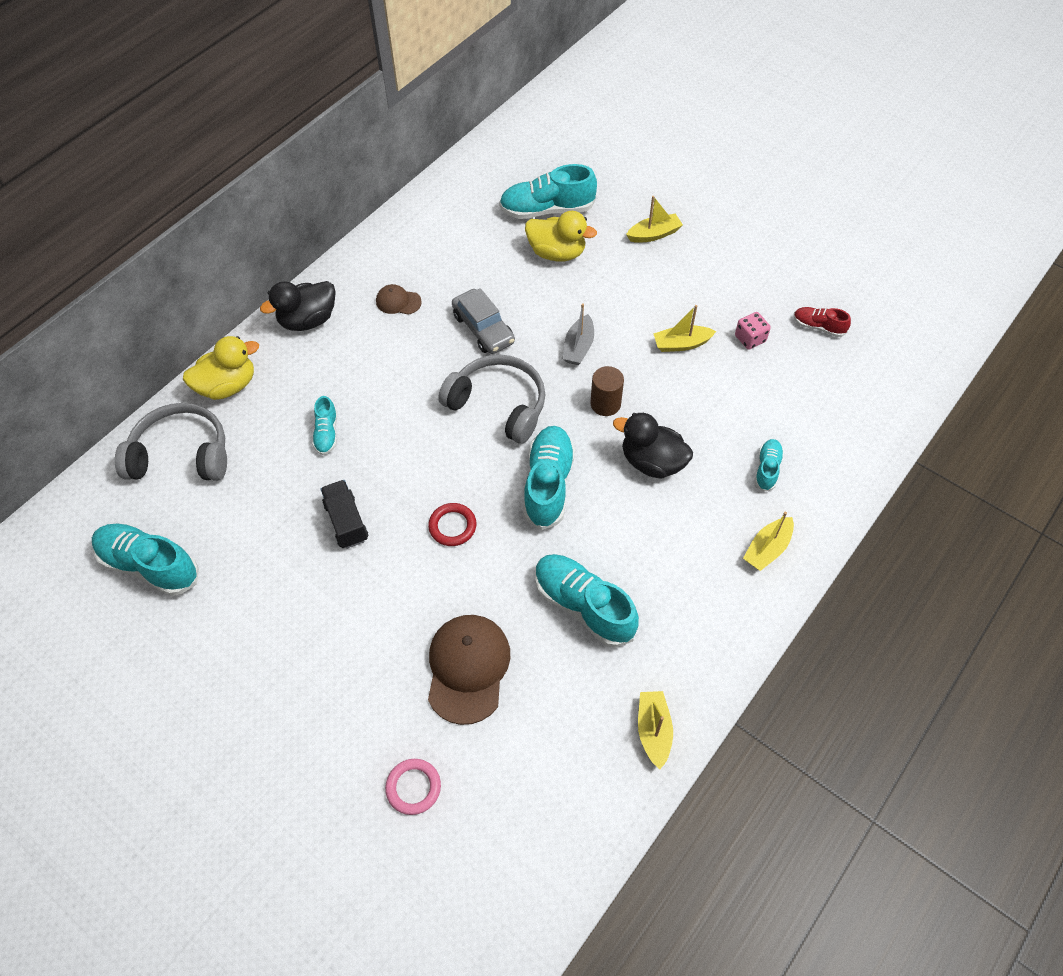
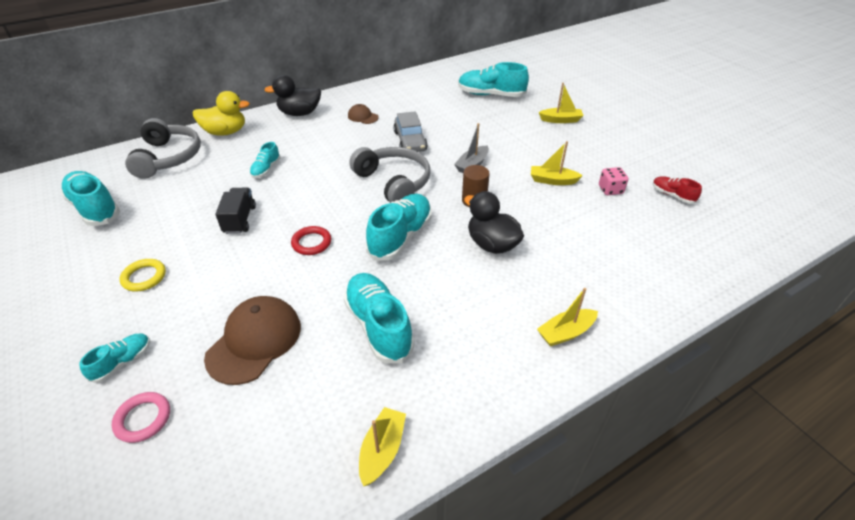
camera: 20 degrees right, 15 degrees down
(181, 454) = (168, 157): grey headphones -> grey headphones turned 60 degrees clockwise
(290, 637) = (144, 277): none -> yellow ring
(557, 253) = (485, 115): yellow duck -> none
(767, 469) = (590, 275): turquoise shoe -> turquoise shoe (122, 362)

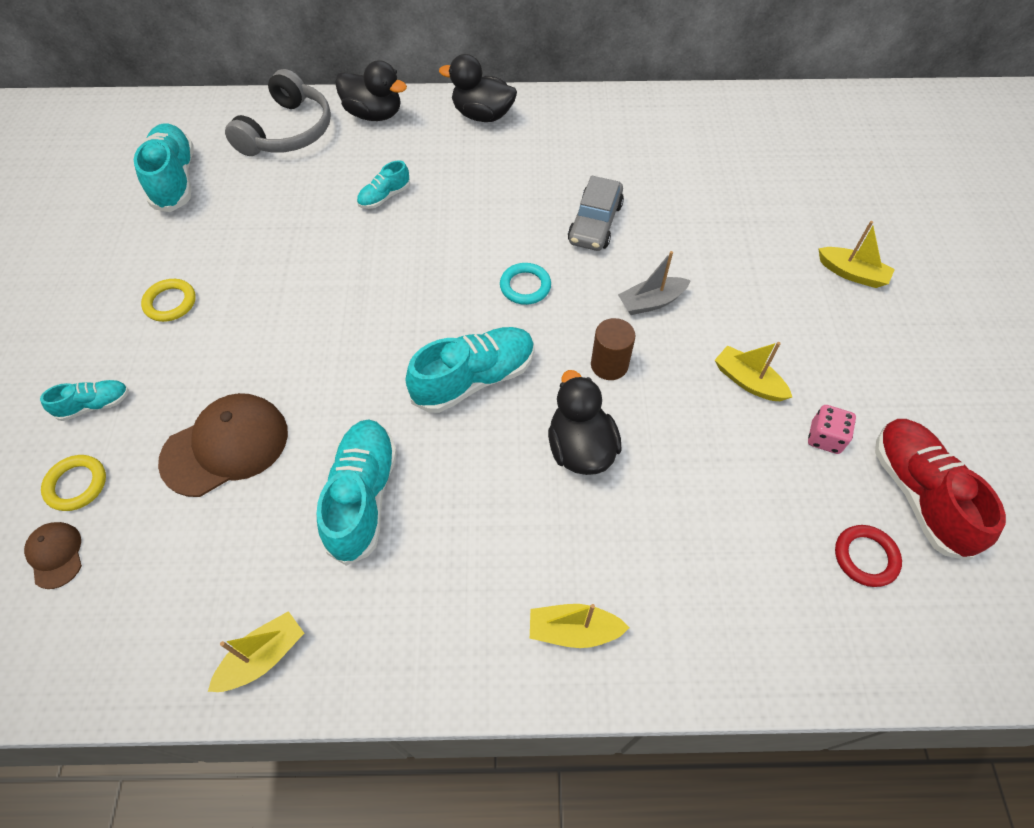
camera: 30 degrees right, 15 degrees up
(143, 419) = (76, 485): pink ring -> yellow ring
(225, 132) = (374, 114): yellow duck -> black duck
(240, 219) = (309, 265): black truck -> none
(311, 243) = (366, 338): red ring -> red ring (865, 557)
(363, 117) = (560, 153): brown cap -> brown cap (56, 555)
(394, 182) = (525, 286): grey headphones -> turquoise ring
(491, 95) = (777, 180): turquoise shoe -> none
(672, 195) = (918, 494): red shoe -> red shoe, size x1.90

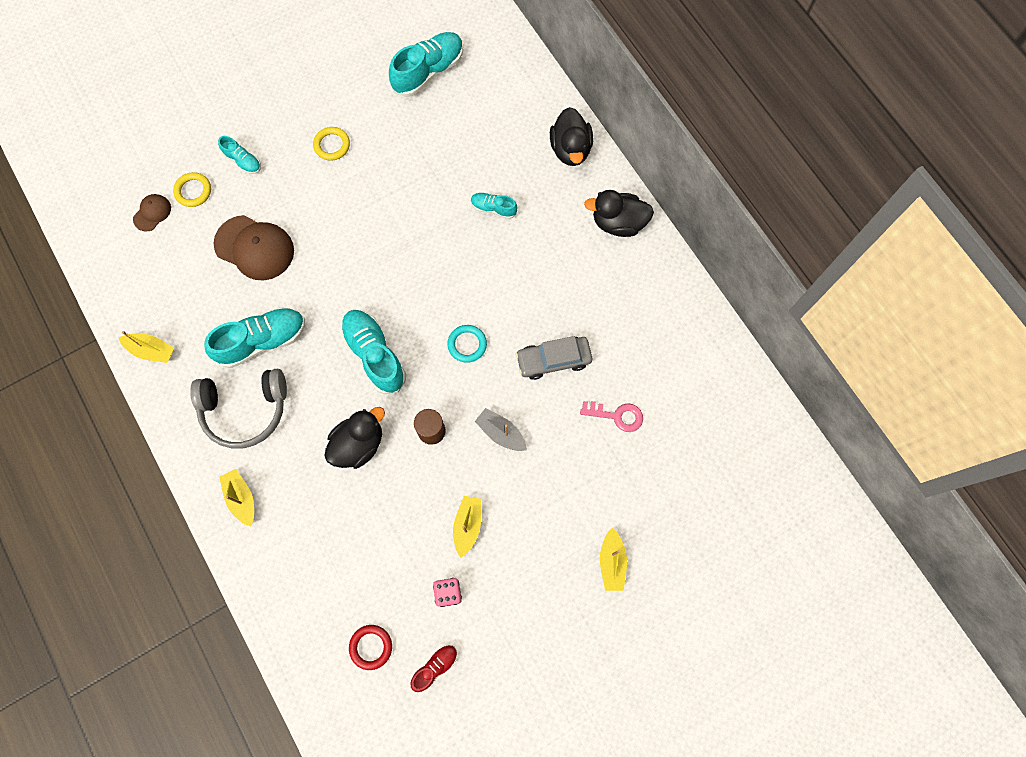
camera: 60 degrees right, 15 degrees up
(288, 132) = (516, 106): grey headphones -> grey headphones (245, 410)
(474, 379) = (374, 355): turquoise shoe -> turquoise shoe turned 150 degrees counterclockwise
(482, 115) = (618, 223): black duck -> black duck turned 75 degrees counterclockwise
(689, 202) = (616, 416): none -> pink key
(918, 494) = (435, 667): red shoe -> red shoe, size x0.53

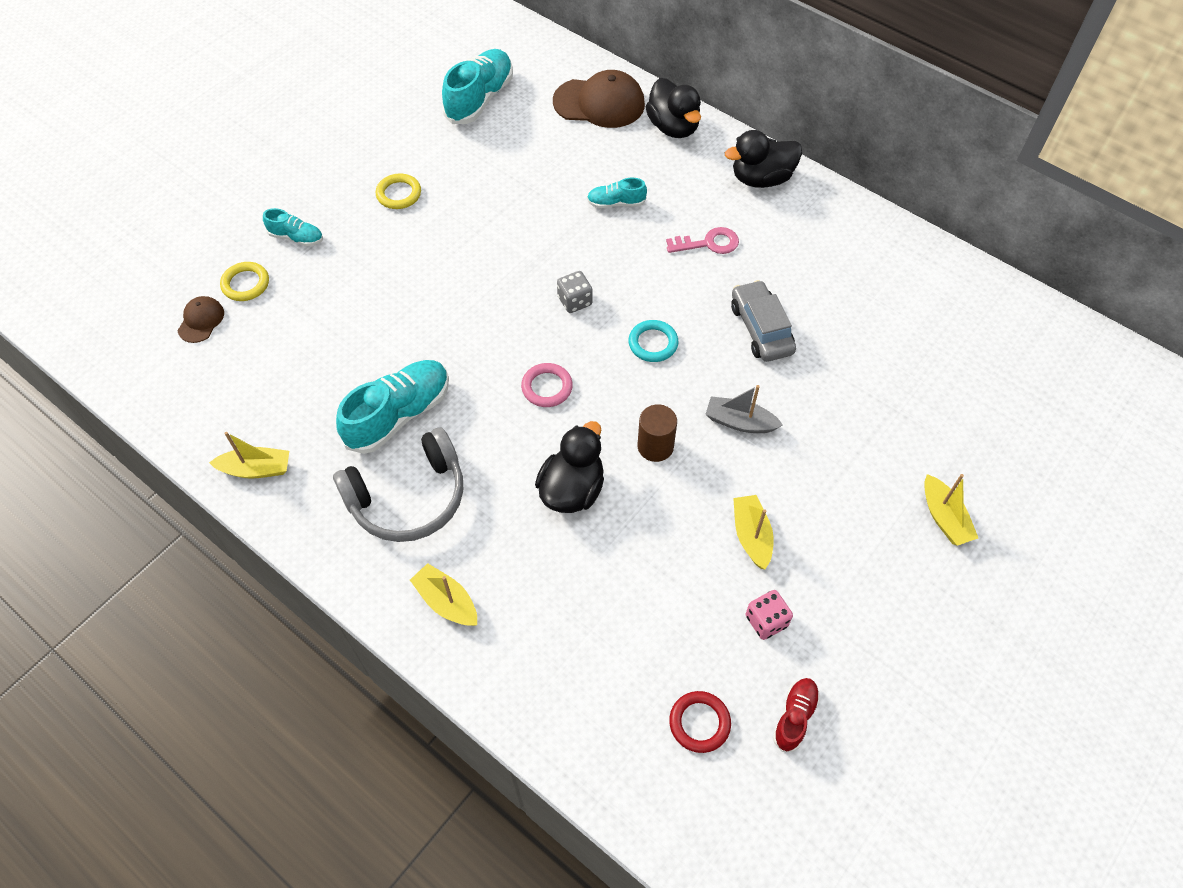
camera: 20 degrees left, 15 degrees down
(254, 248) = (347, 320): brown cap -> brown cap (599, 103)
(374, 355) = (547, 387): turquoise shoe -> pink ring
(425, 287) = (575, 301): none -> grey dice
(553, 360) = (761, 329): grey car -> grey car turned 105 degrees clockwise
(616, 416) = (863, 362): pink key -> pink key (708, 243)

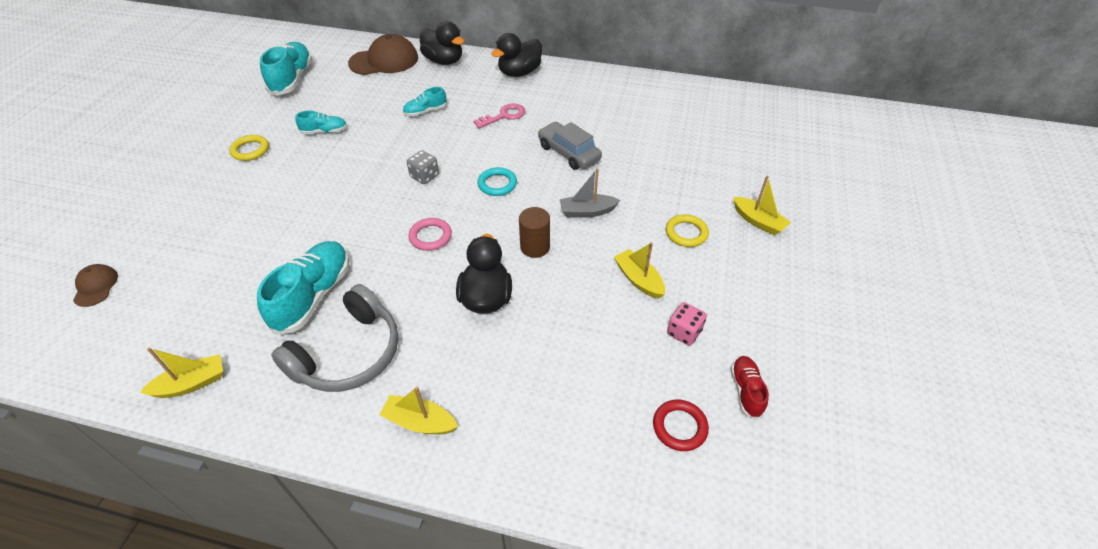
camera: 25 degrees left, 10 degrees down
(245, 284) = (132, 247): yellow ring -> yellow ring (686, 233)
(296, 237) = (169, 202): turquoise shoe -> turquoise shoe (324, 131)

